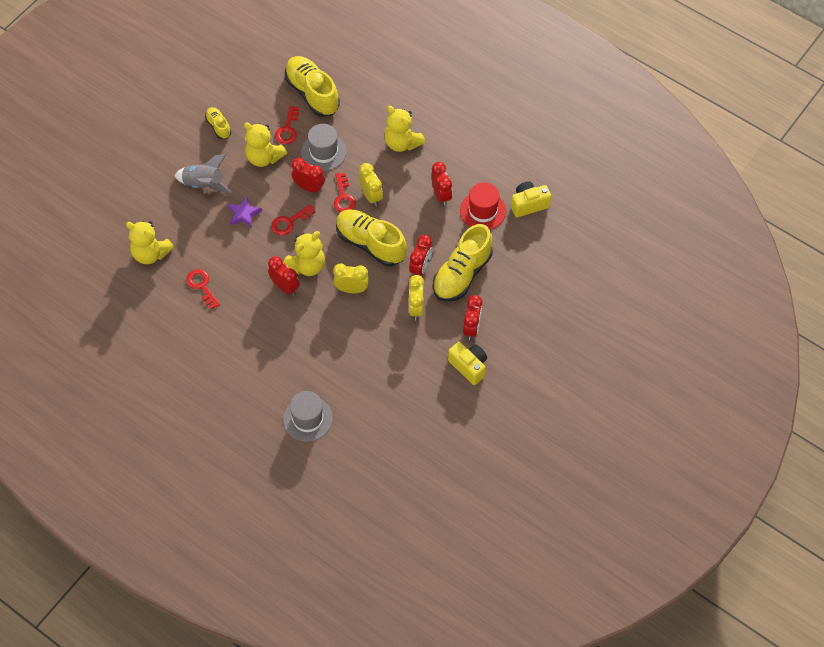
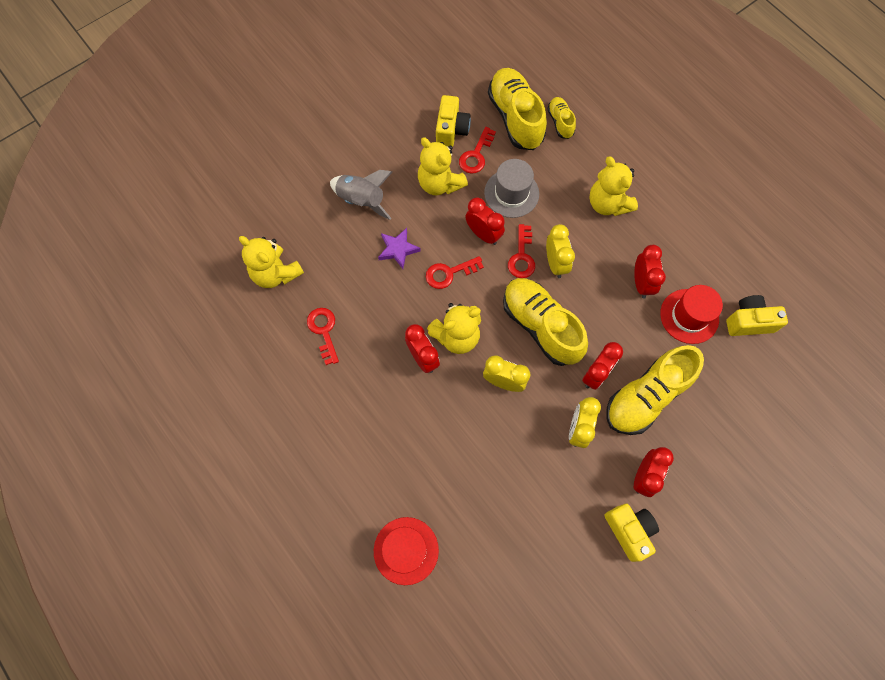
camera: 15 degrees right, 10 degrees up
(218, 127) = (397, 133): yellow shoe -> yellow shoe (560, 122)
(262, 114) = (451, 130): none -> yellow camera
(308, 419) = (406, 550): grey hat -> red hat

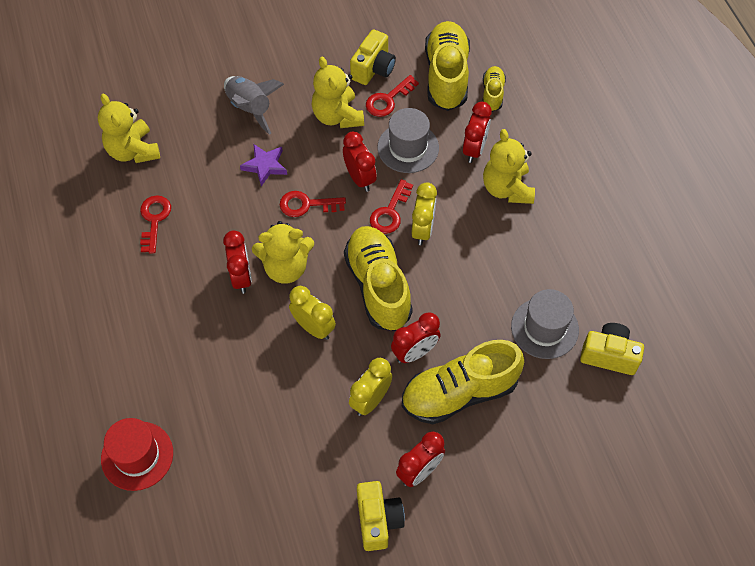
camera: 20 degrees right, 10 degrees down
(641, 283) = (507, 278): red clock -> red clock (474, 149)
(689, 316) = (544, 328): red hat -> grey hat

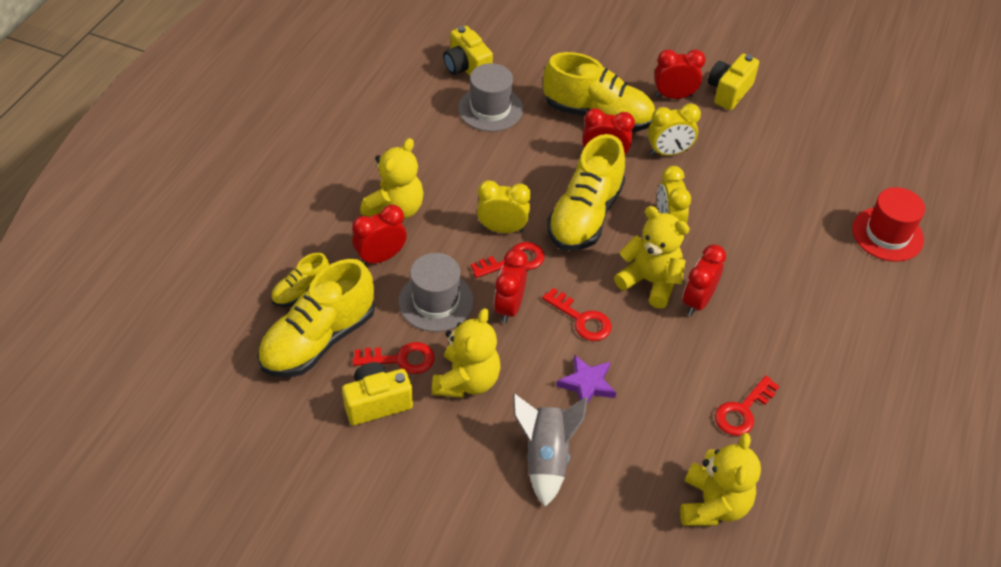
camera: 140 degrees left, 10 degrees down
(422, 230) = (502, 229): yellow clock -> yellow clock turned 45 degrees clockwise

